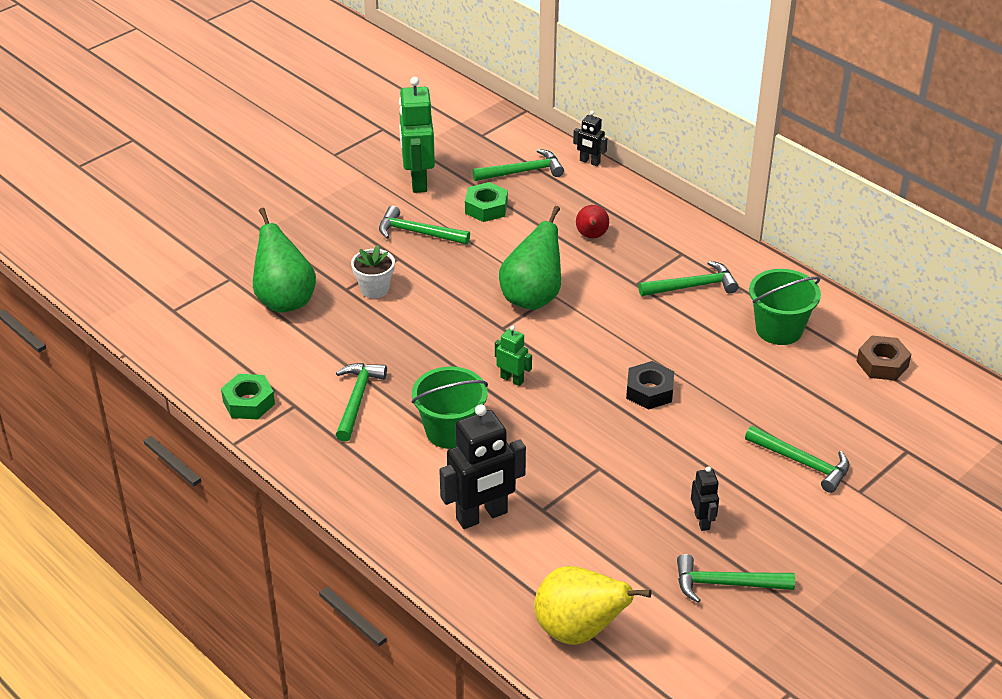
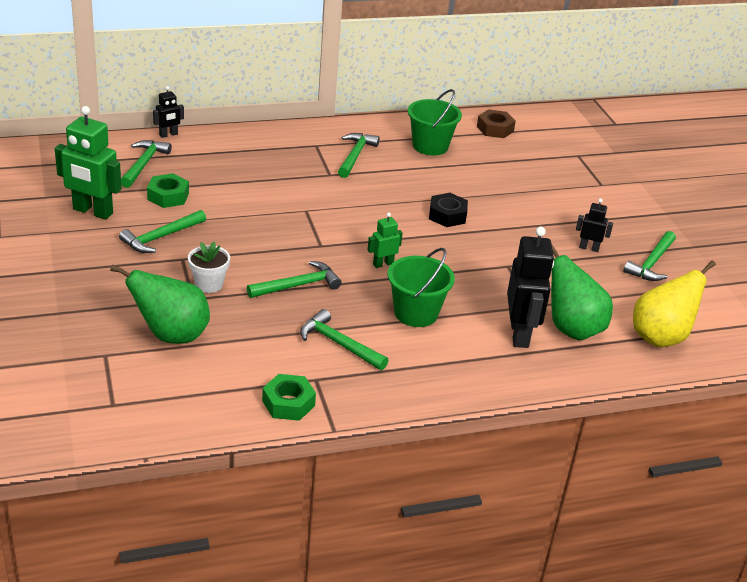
camera: 65 degrees left, 5 degrees down
(532, 297) = (299, 219): green pear -> green pear (572, 329)
(591, 236) = (256, 169): red pear -> none
(802, 463) = (562, 192): green hammer -> green hammer (298, 285)

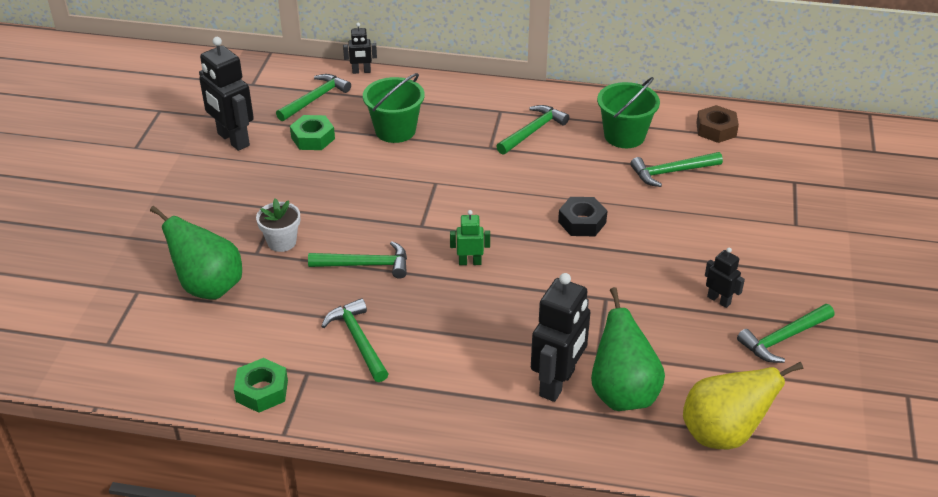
camera: 30 degrees right, 5 degrees up
(92, 212) = (233, 140): green robot -> black robot
(160, 237) = (274, 181): green hammer -> green hammer (671, 172)
(416, 313) = (462, 327): green bucket -> green bucket (395, 130)

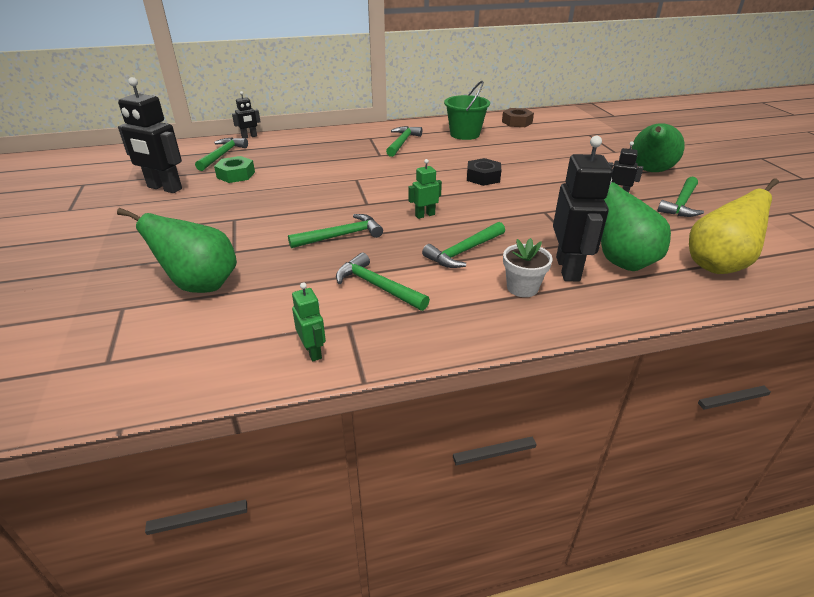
camera: 25 degrees left, 5 degrees down
(262, 391) = (313, 351): green nut -> green robot
(282, 242) = (253, 239): white flower pot -> white flower pot (522, 288)
(395, 130) = (300, 159): green bucket -> none
(671, 172) = (513, 144): green hammer -> green hammer (463, 251)
(804, 274) = (650, 171): none -> green pear

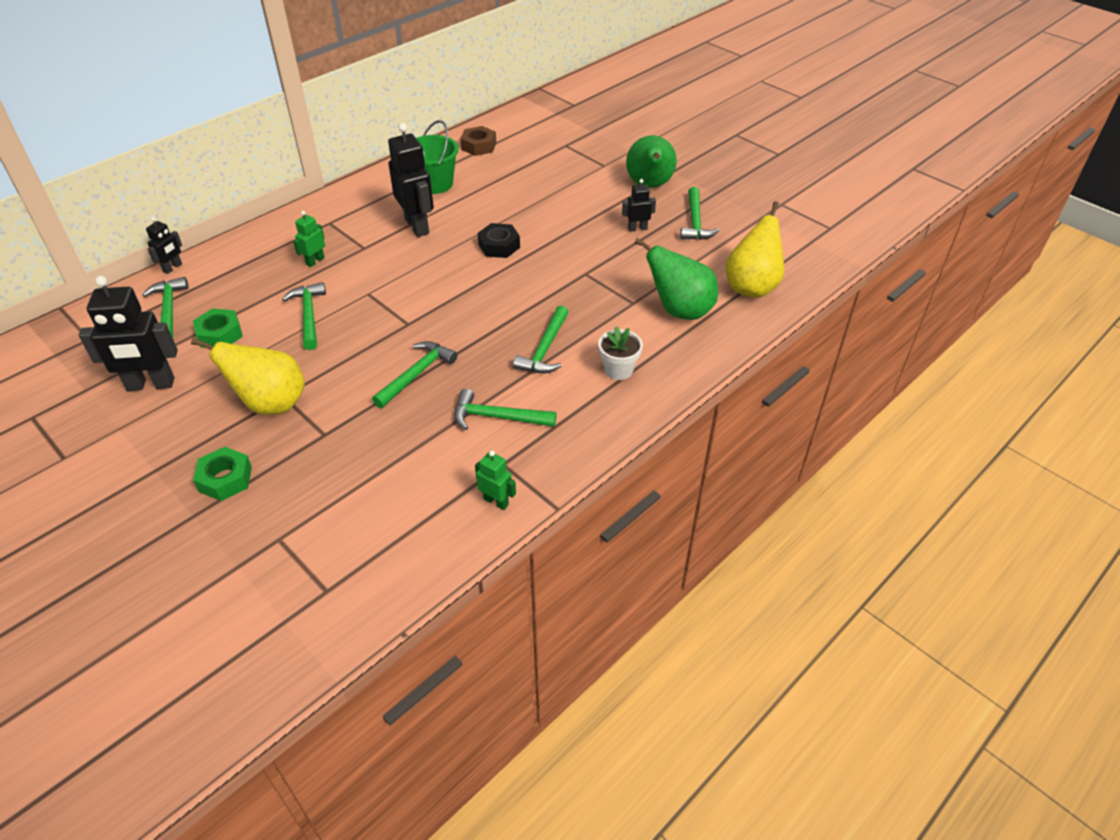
camera: 30 degrees left, 10 degrees up
(138, 255) = (225, 479): none -> green nut
(201, 285) = (331, 484): green pear -> none
(221, 221) = (271, 403): none -> yellow pear
(402, 142) = (374, 219): green hammer -> green hammer (309, 315)
(425, 215) = (478, 318): green robot -> green robot (315, 261)
(568, 269) = (643, 335): black robot -> black robot (417, 226)

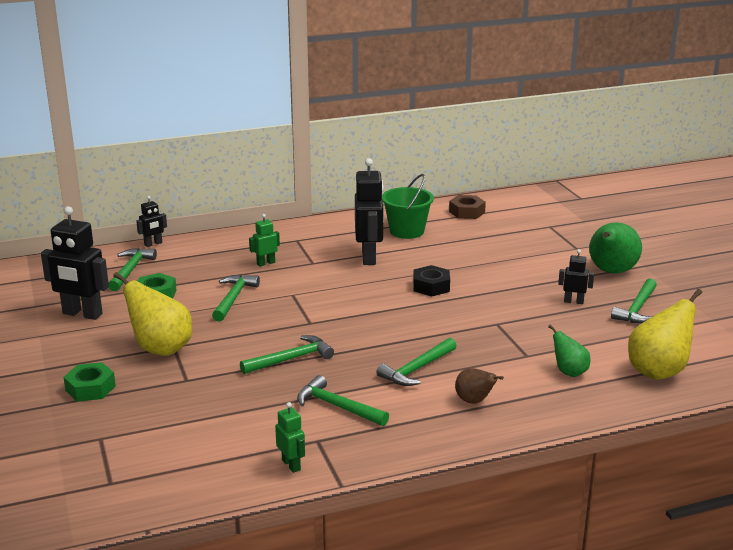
camera: 25 degrees right, 20 degrees down
(618, 370) = (474, 401): white flower pot -> brown pear
(679, 310) = (569, 372): green pear -> green pear, size x0.56

